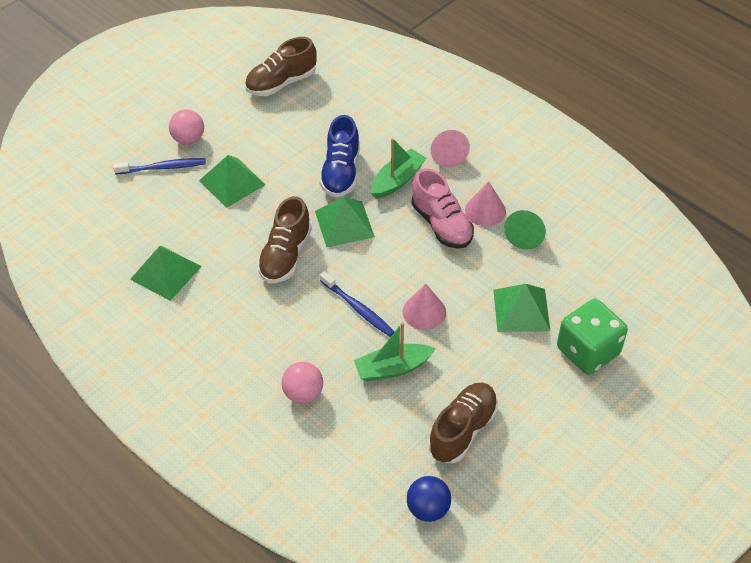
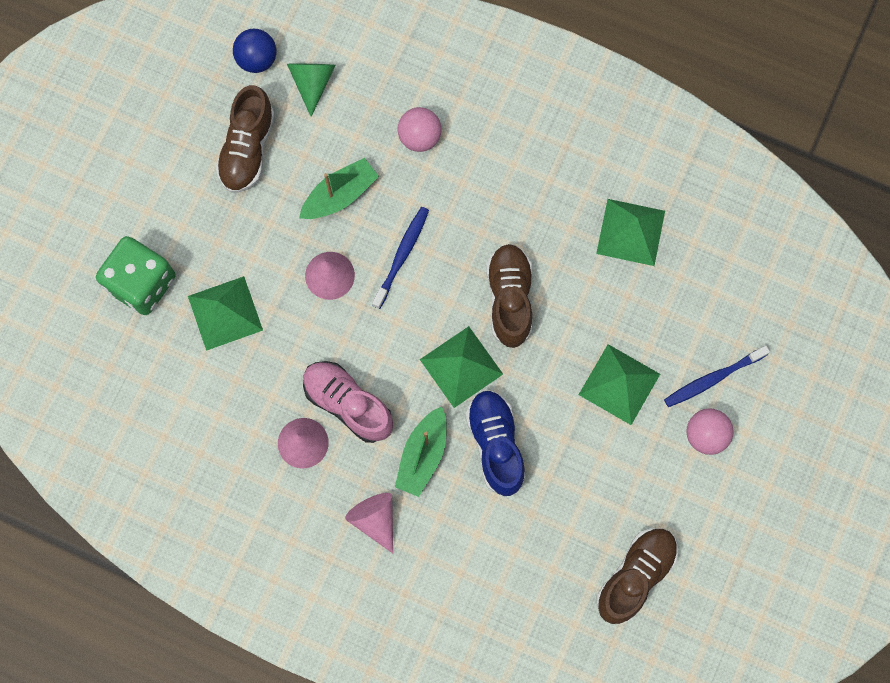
camera: 160 degrees right, 25 degrees up
(358, 309) = (402, 255): blue toothbrush -> blue toothbrush turned 90 degrees clockwise
(525, 235) = (246, 421): green cone -> green cone (312, 83)

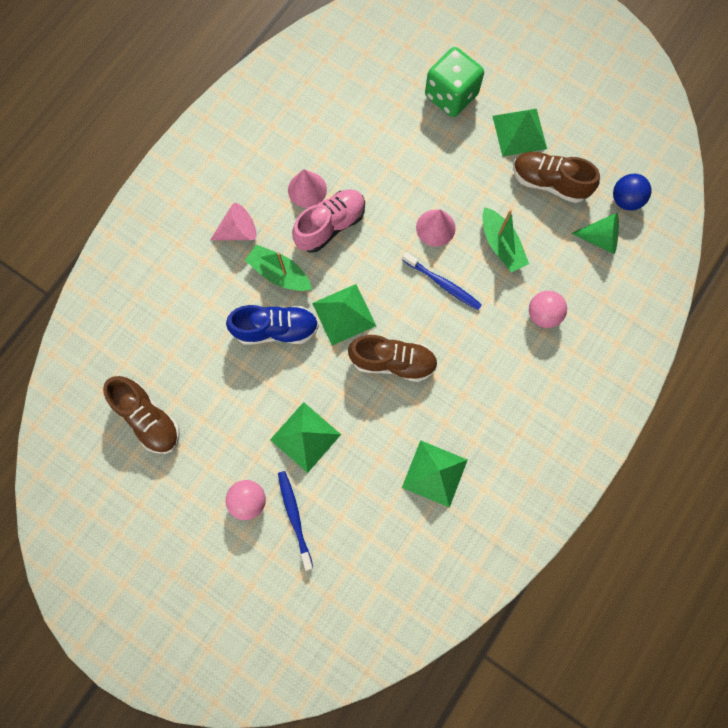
camera: 100 degrees right, 0 degrees up
(225, 313) = (418, 149): green pyramid -> green pyramid (519, 132)

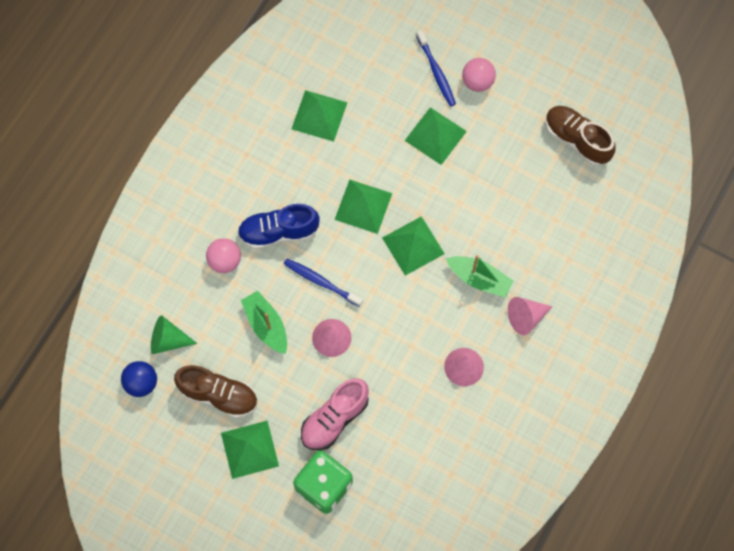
camera: 175 degrees right, 5 degrees down
(276, 329) = (474, 226): blue shoe -> blue shoe (278, 232)
(330, 226) = (436, 331): pink shoe -> pink shoe (334, 418)
(393, 362) = (363, 206): brown shoe -> green pyramid

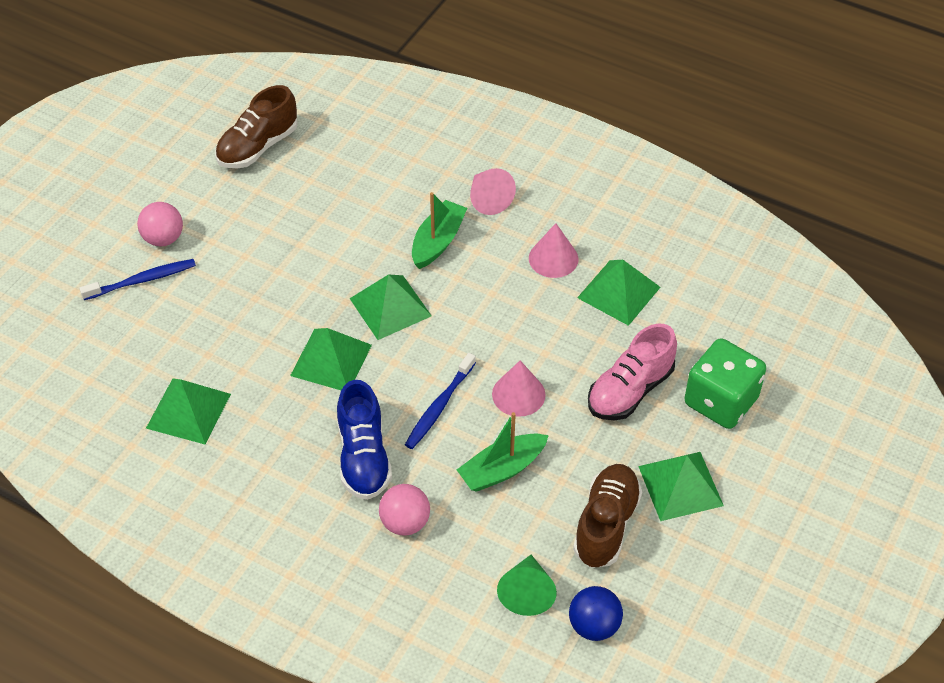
camera: 90 degrees left, 20 degrees down
(334, 418) = (630, 390): pink shoe -> pink shoe turned 90 degrees clockwise
(435, 135) = (235, 282): green pyramid -> green pyramid (618, 292)

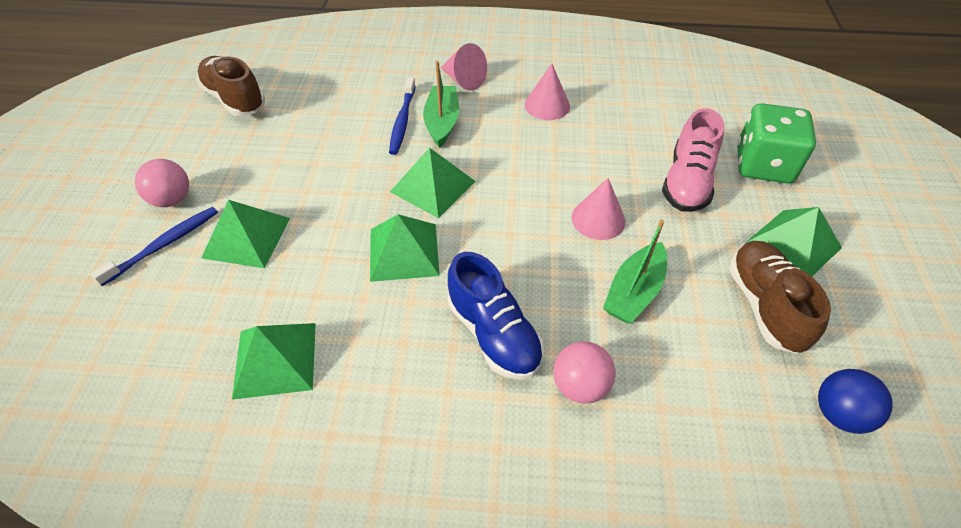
camera: 25 degrees left, 0 degrees up
(258, 147) = (235, 99): brown shoe -> brown shoe turned 120 degrees clockwise
(439, 407) = (535, 256): blue toothbrush -> blue toothbrush (402, 121)
(527, 592) = (751, 407): green cone -> none
(618, 292) = (617, 113): green pyramid -> green pyramid (246, 237)

